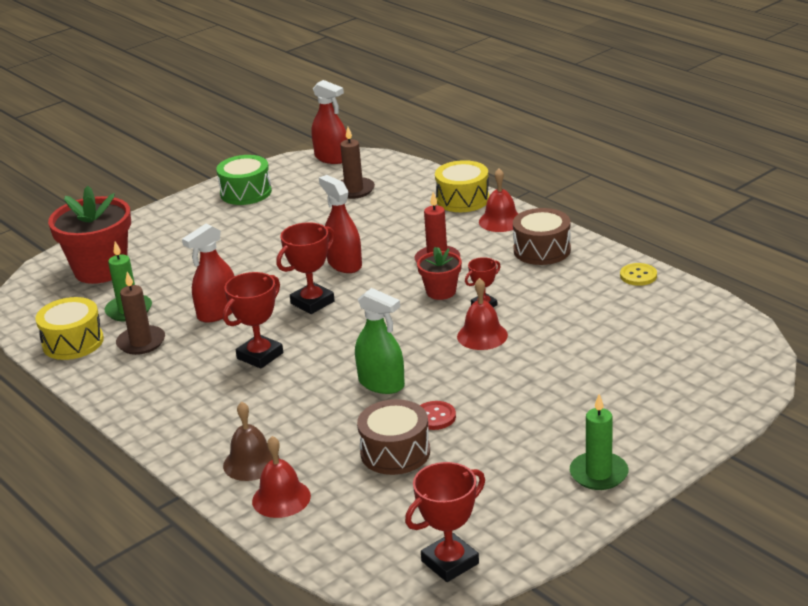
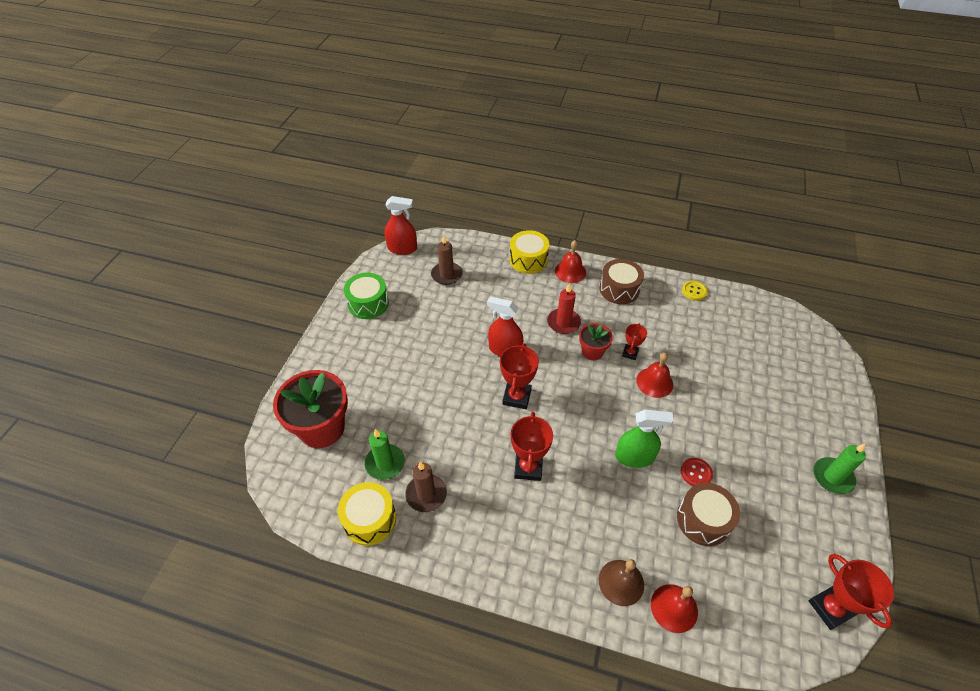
camera: 35 degrees left, 20 degrees up
(218, 312) = (457, 436): red spray bottle -> none
(450, 562) = (830, 608): red trophy -> red trophy turned 45 degrees counterclockwise

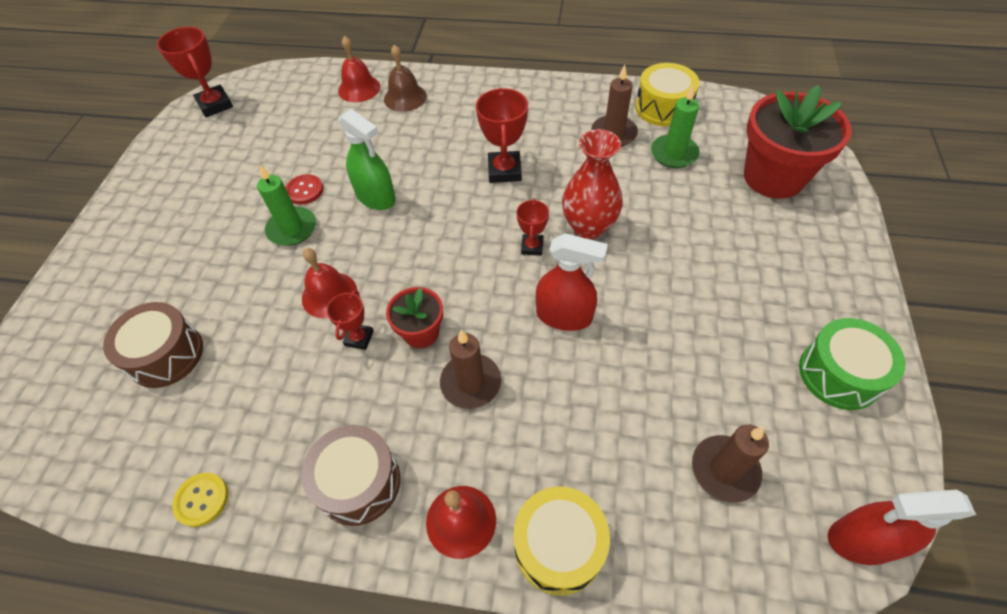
camera: 175 degrees right, 5 degrees up
(474, 407) = (588, 226): none -> red vase
(517, 397) = (532, 247): red trophy -> red trophy, size x0.59
(563, 323) = (471, 383): red candle -> brown candle
(634, 457) = (376, 197): green spray bottle -> green spray bottle turned 135 degrees counterclockwise
(703, 520) = (311, 150): brown drum -> brown drum (166, 355)
(832, 477) = (140, 207): green candle -> green candle (292, 228)

